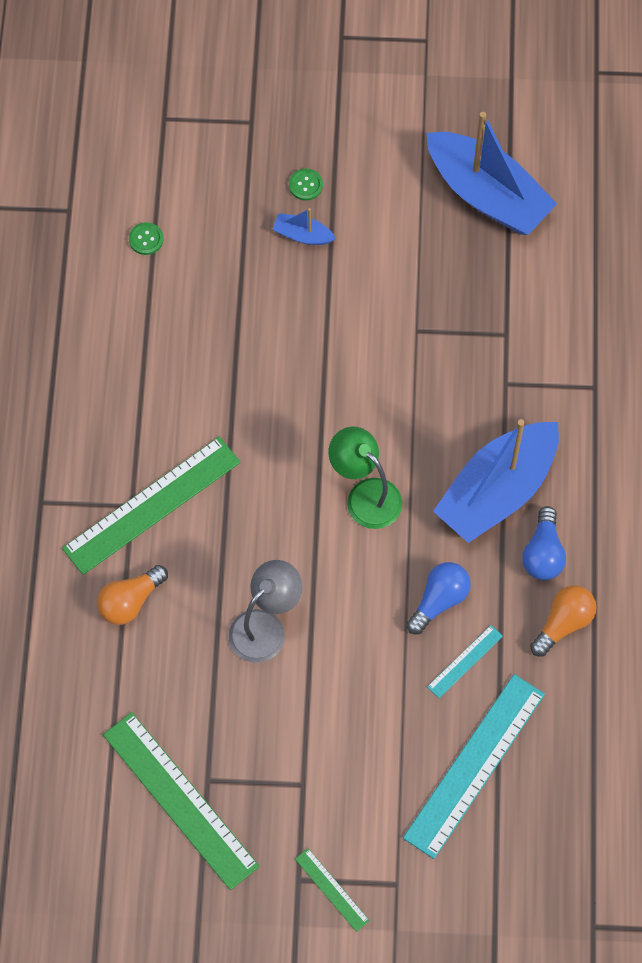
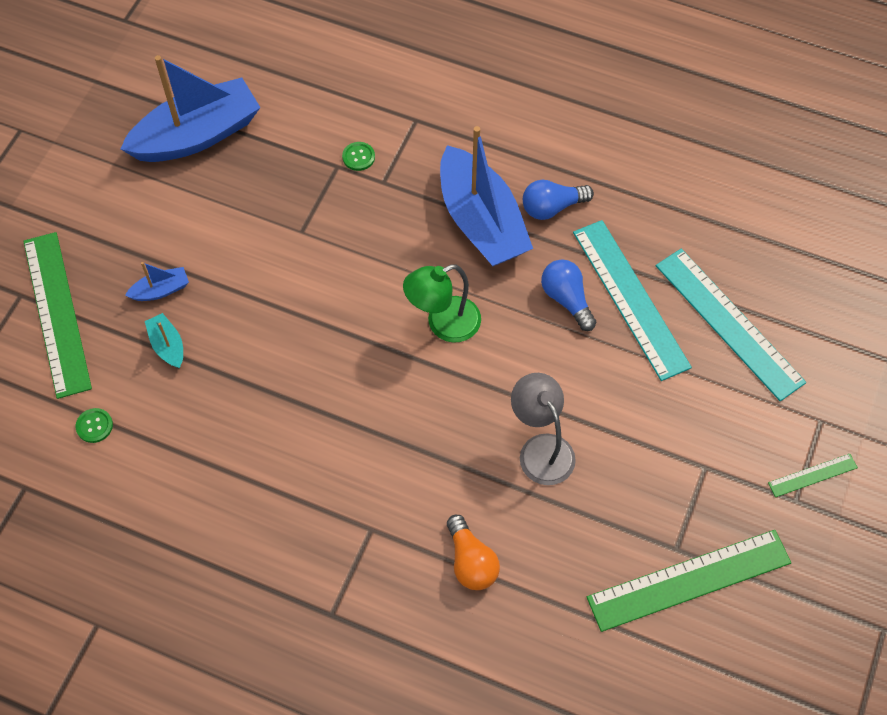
camera: 70 degrees left, 5 degrees down
(152, 505) = (379, 510): green ruler -> green ruler (57, 313)
(248, 265) = (167, 345): none -> turquoise boat
(302, 235) = (161, 290): blue boat -> blue boat turned 150 degrees counterclockwise
(305, 185) = (111, 271): green button -> green button (358, 157)
(465, 661) = (630, 298): turquoise ruler -> turquoise ruler, size x2.18
(543, 553) = (552, 207): blue light bulb -> blue light bulb turned 135 degrees clockwise
(563, 623) = (621, 214): orange light bulb -> none

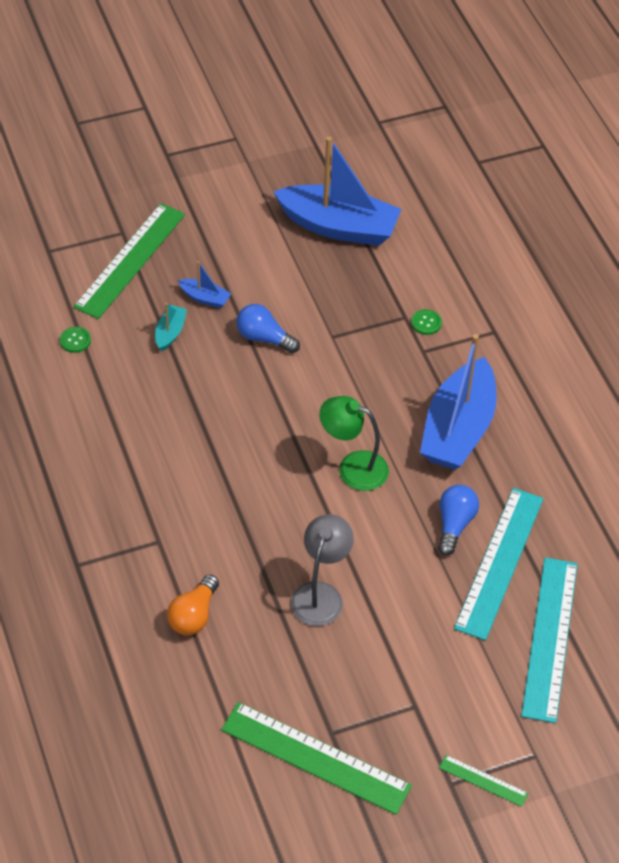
camera: 45 degrees right, 10 degrees down
(552, 207) = (519, 461): blue light bulb -> blue light bulb (264, 338)

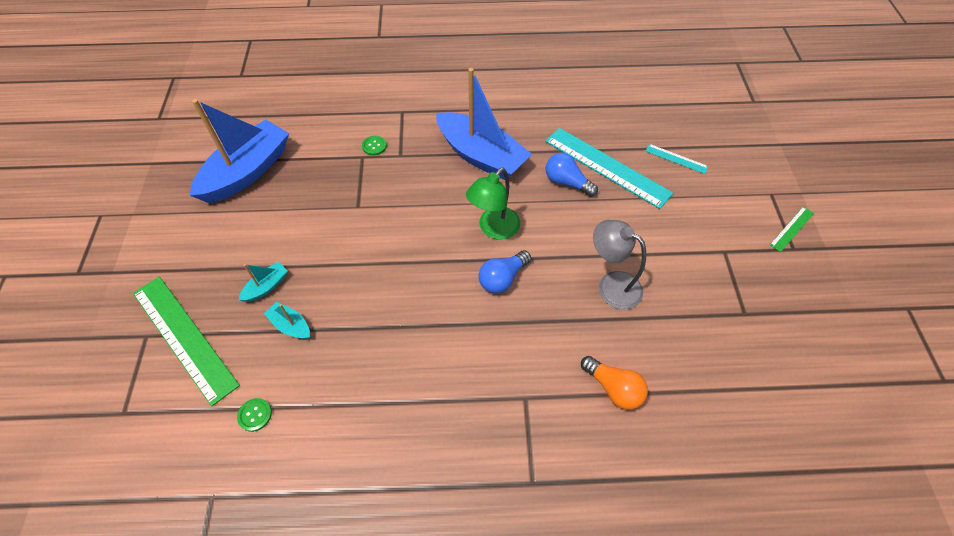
camera: 70 degrees left, 5 degrees up
(205, 298) = (266, 287): blue boat -> turquoise boat
(264, 338) = (335, 254): blue light bulb -> blue light bulb (502, 278)
(315, 758) = (768, 331): green ruler -> none
(549, 638) = (676, 159): turquoise ruler -> turquoise ruler, size x0.46

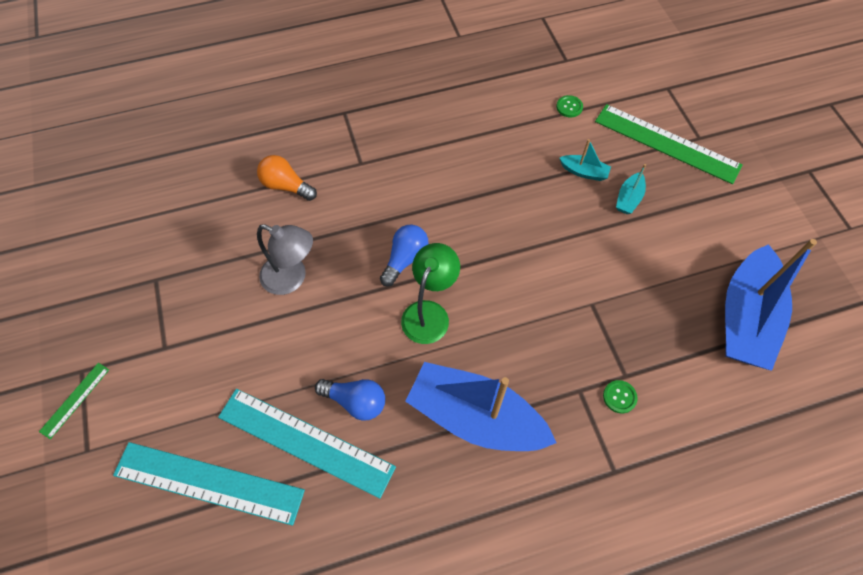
camera: 165 degrees right, 5 degrees up
(676, 159) = (209, 482): turquoise ruler -> turquoise ruler, size x2.18

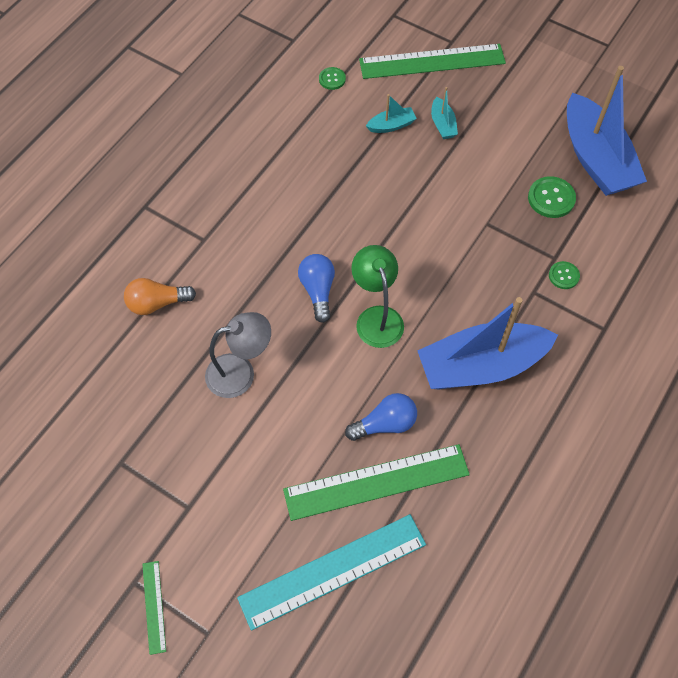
camera: 40 degrees left, 0 degrees up
(305, 442) = (376, 482): turquoise ruler -> green ruler
(670, 323) = (551, 198): none -> green button

